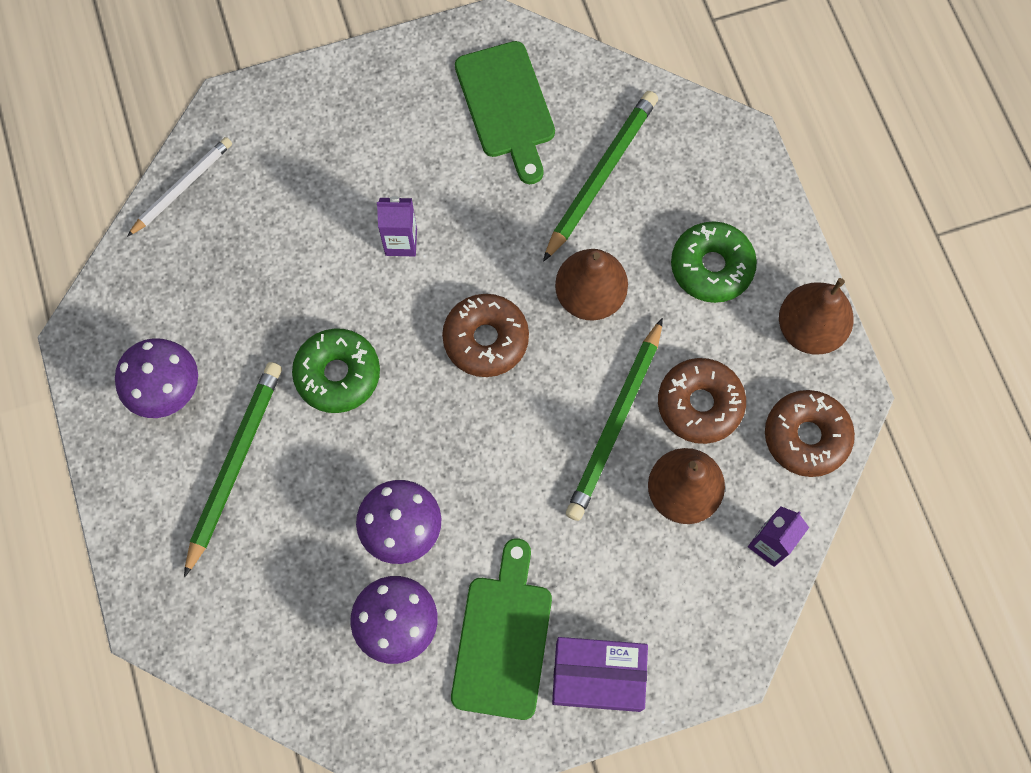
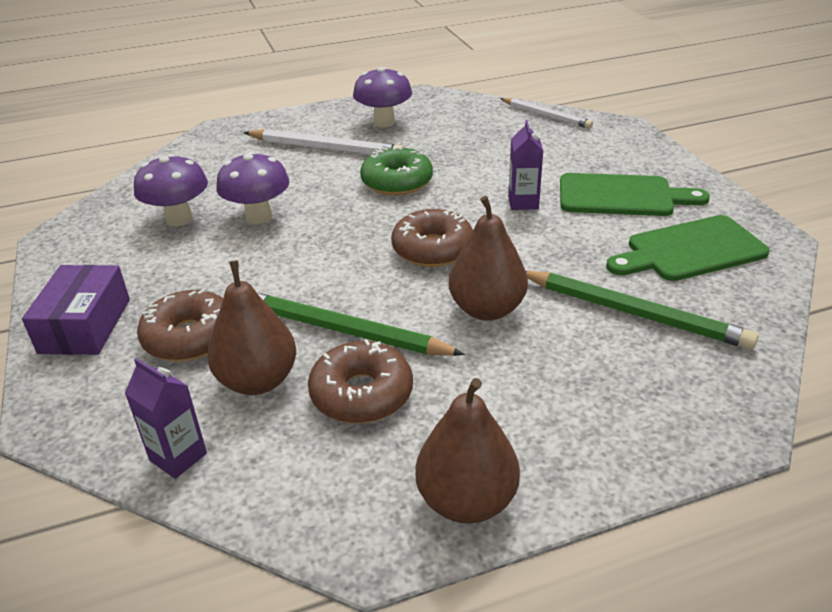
camera: 90 degrees right, 35 degrees down
(235, 464) = (326, 148): green pencil -> white pencil
(503, 639) = (145, 270): green cutting board -> green cutting board (622, 196)
(711, 267) = (541, 403): green donut -> none
(806, 436) = (312, 495): brown donut -> brown donut (190, 337)

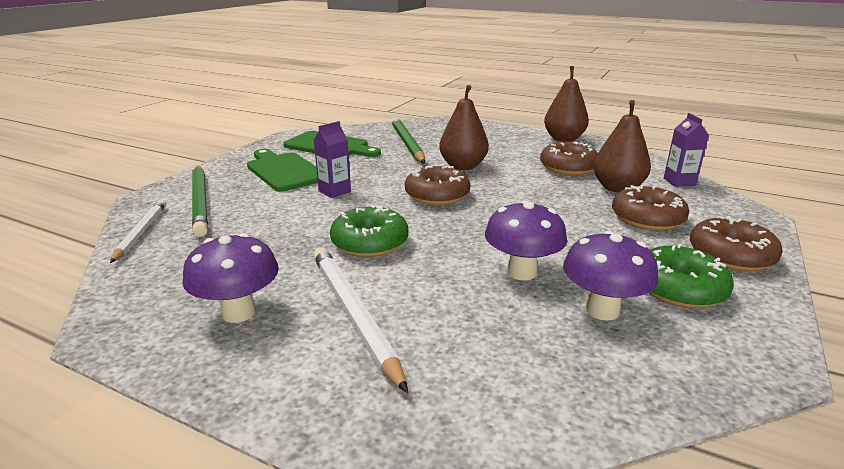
camera: 135 degrees left, 10 degrees down
(85, 326) = (730, 255): purple box -> brown donut
(128, 263) = (679, 288): none -> green donut
(343, 330) = (548, 187): green pencil -> green pencil (200, 201)

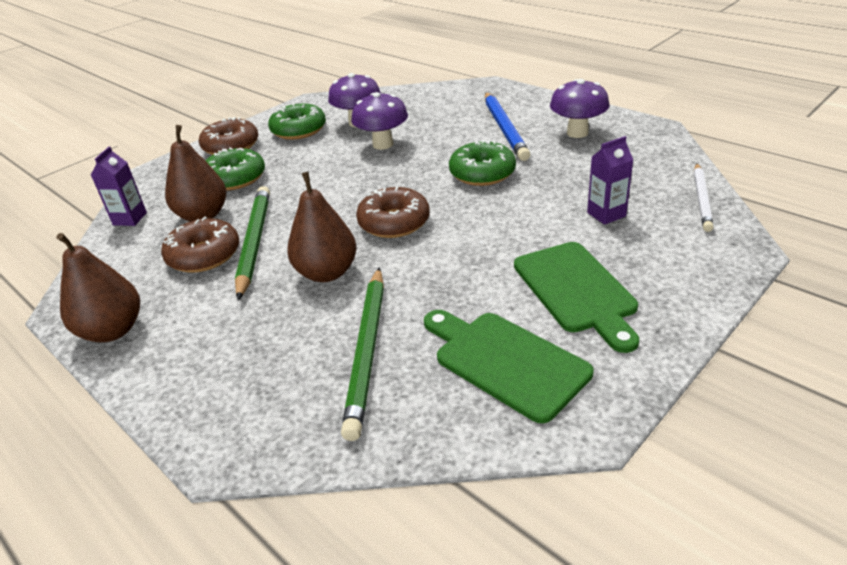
camera: 160 degrees left, 10 degrees up
(200, 201) = (666, 237): green pencil -> green pencil (254, 242)
(334, 191) = (507, 239): purple carton -> purple carton (606, 214)
(353, 314) = (504, 128): white pencil -> blue pencil
(647, 218) = (235, 178): brown donut -> green donut

